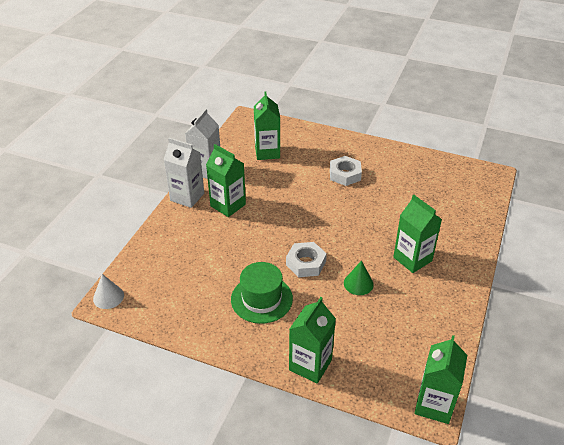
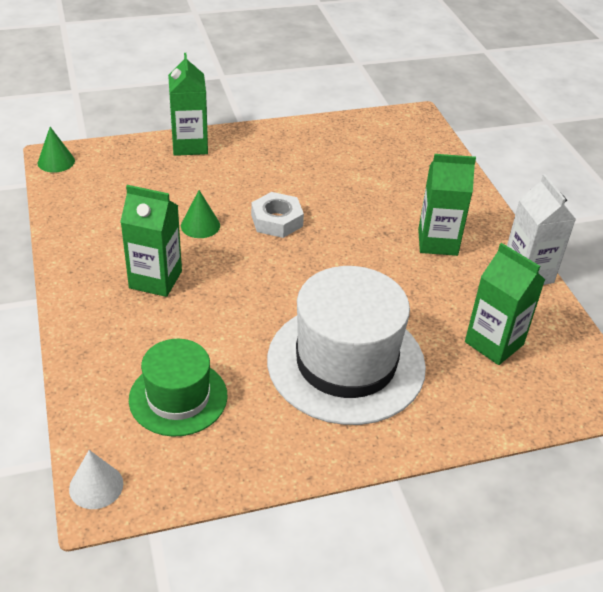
camera: 140 degrees right, 0 degrees up
(108, 297) = (420, 120): white cone -> white cone (96, 486)
(187, 197) = (494, 230): white carton -> none
(261, 299) = (286, 172): green hat -> green hat (178, 397)
(345, 174) = (346, 363): white nut -> white hat
(434, 405) = (56, 161): green carton -> green cone

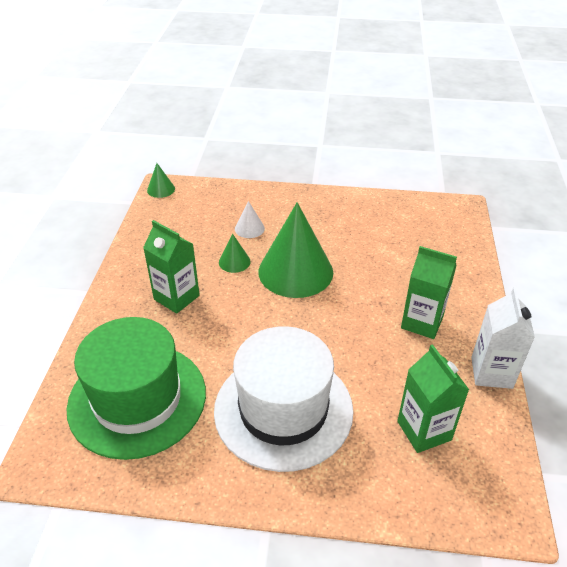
camera: 25 degrees right, 0 degrees up
(96, 486) = (38, 453): white cone -> white cone (249, 228)
(178, 397) = (137, 399): green hat -> green hat, size x1.70
(190, 145) = (263, 196): green carton -> none
(277, 220) = (295, 271): white nut -> green cone

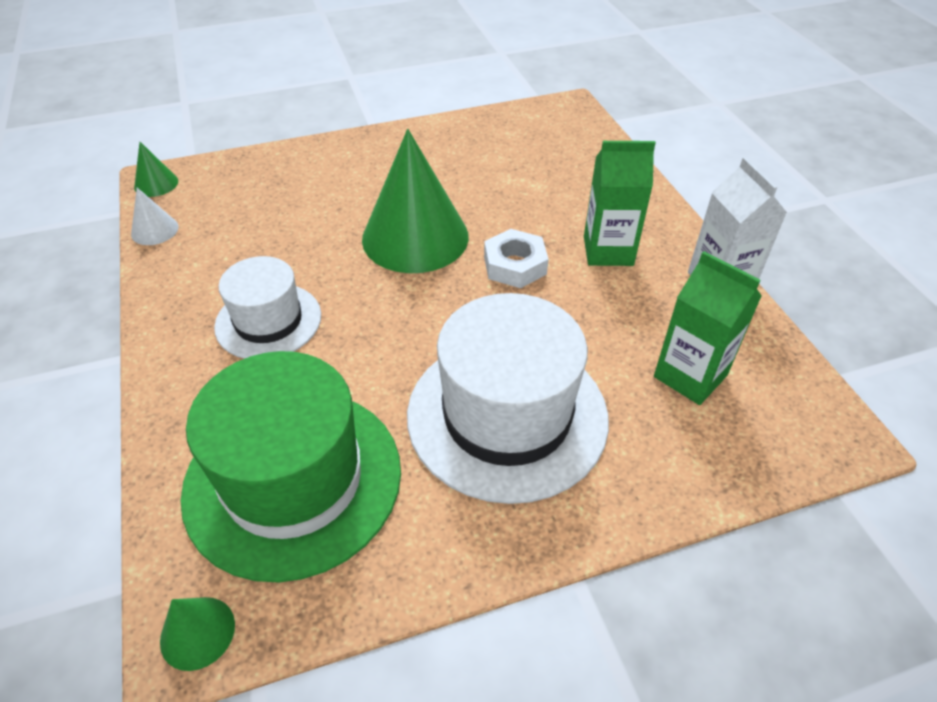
camera: 25 degrees left, 5 degrees up
(176, 297) = (268, 321): green carton -> white hat
(234, 262) = (324, 249): green cone -> green cone (197, 632)
(249, 228) = (319, 201): white cone -> white cone (154, 230)
(350, 311) = (515, 265): none -> white nut

